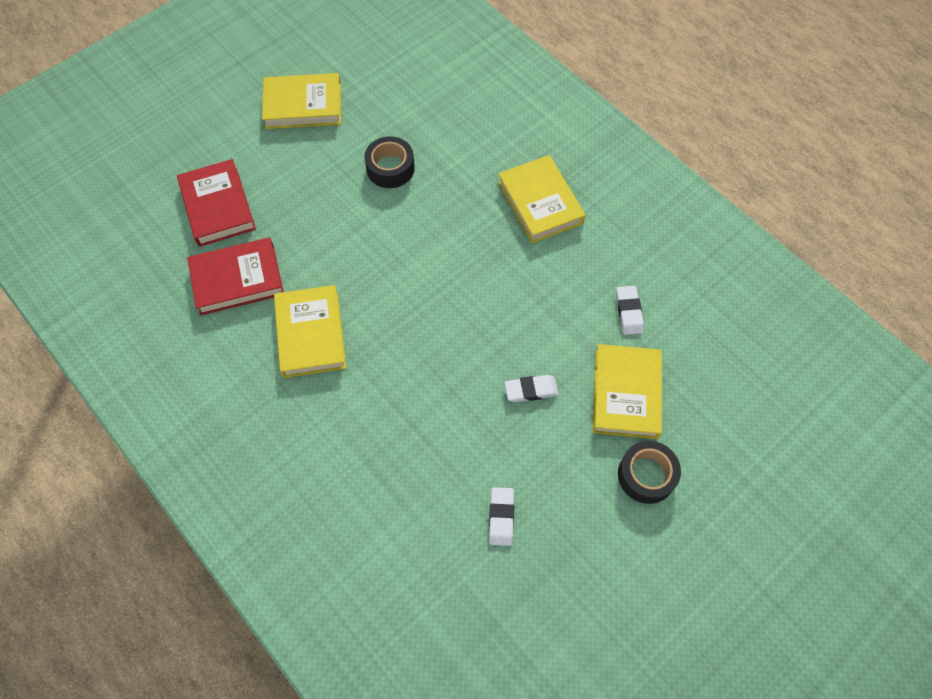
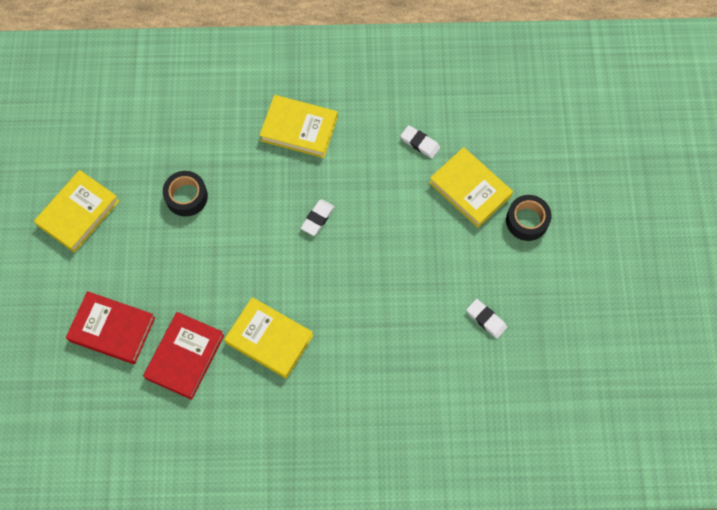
camera: 50 degrees left, 5 degrees up
(531, 390) = (422, 239): white eraser -> white eraser (317, 218)

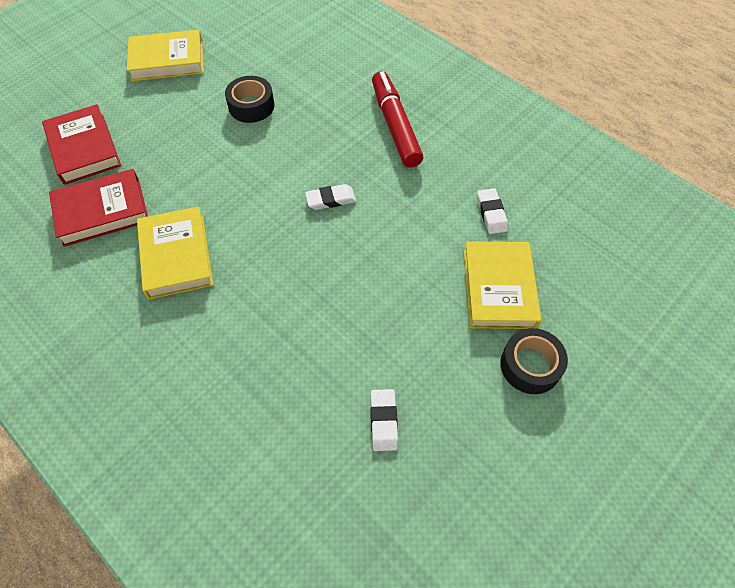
camera: 45 degrees right, 10 degrees down
(299, 129) = (395, 126): yellow book -> red marker

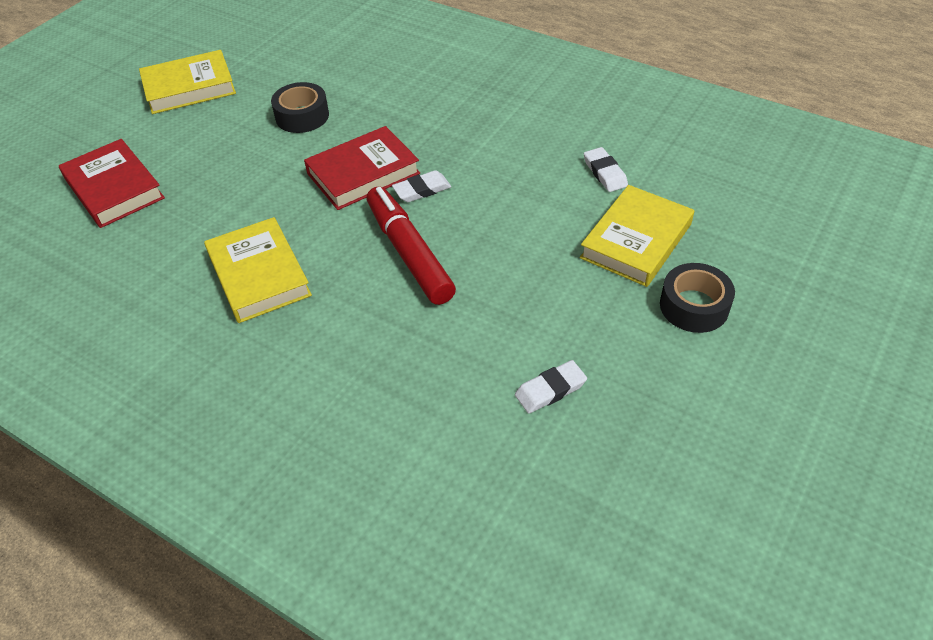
camera: 10 degrees left, 10 degrees down
(102, 211) = (155, 247): red book -> red book (363, 173)
(383, 421) = (550, 389): white eraser -> white eraser turned 75 degrees clockwise
(395, 126) = (472, 109): red marker -> red marker (409, 253)
(498, 288) = (636, 241): yellow book -> yellow book turned 45 degrees clockwise

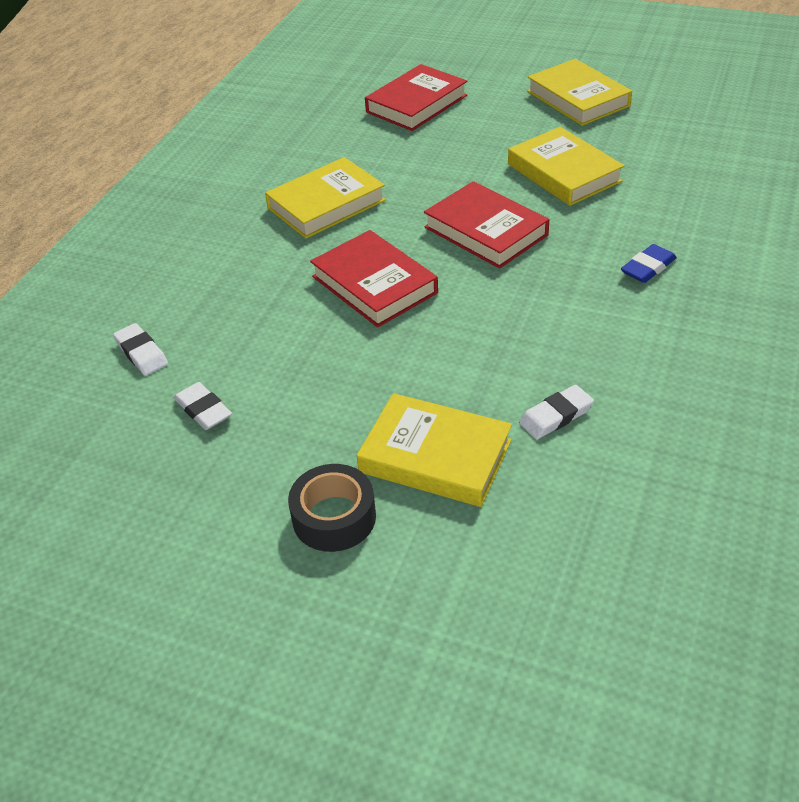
camera: 80 degrees right, 5 degrees down
(302, 116) = (564, 173): black tape -> yellow book
(409, 253) = (374, 285): red marker -> red book
(422, 190) = (473, 275): white eraser -> white eraser (141, 353)
(453, 99) = (648, 267): none -> blue eraser

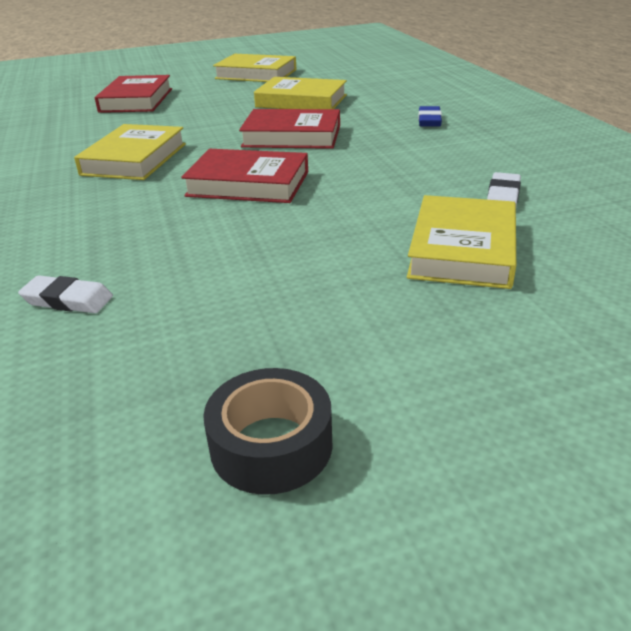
camera: 40 degrees left, 10 degrees down
(203, 410) = (203, 310): white eraser -> none
(334, 517) = (451, 321): black tape -> black tape (271, 445)
(435, 456) = (462, 249): yellow book -> yellow book turned 60 degrees counterclockwise

